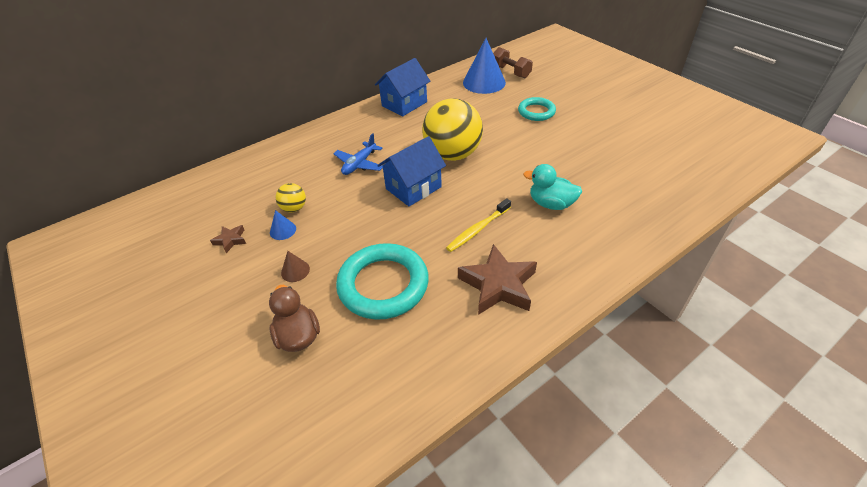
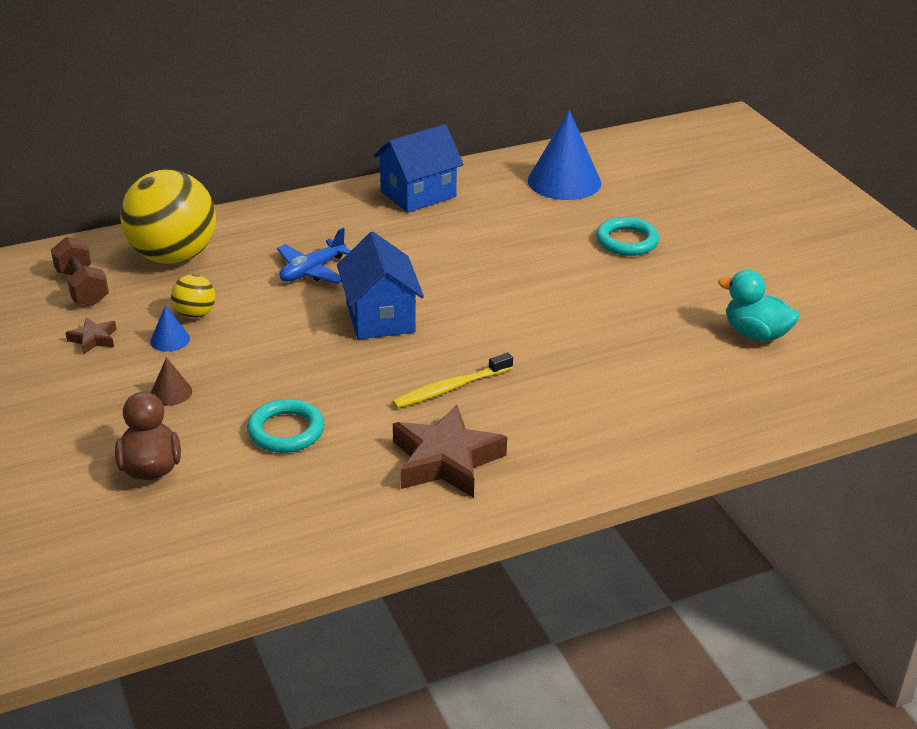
camera: 10 degrees right, 10 degrees down
(383, 285) = (286, 431): turquoise ring -> turquoise ring, size x0.58
(413, 188) = (380, 317): blue house -> blue house turned 75 degrees counterclockwise
(452, 154) = (461, 281): yellow ball -> yellow ball (173, 256)
(511, 72) = (618, 171): brown dumbbell -> brown dumbbell (82, 287)
(551, 204) = (577, 374): turquoise duck -> turquoise duck (755, 334)

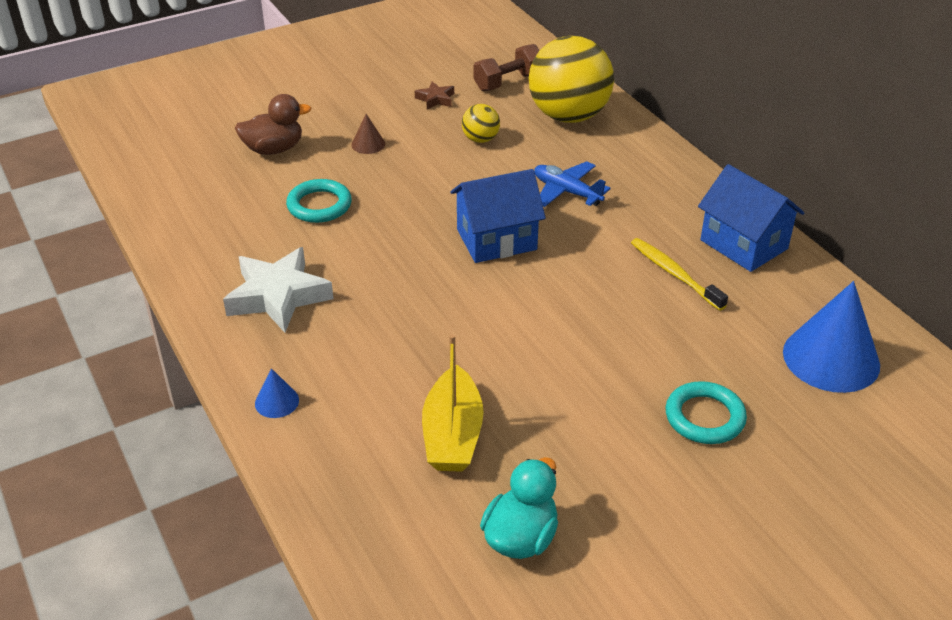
camera: 85 degrees right, 5 degrees up
(170, 340) = (440, 133): blue cone -> blue cone (277, 401)
(446, 460) = (278, 296): brown star -> white star
(450, 388) = (386, 292): yellow toothbrush -> yellow toothbrush (674, 274)
(648, 359) = (452, 435): none -> yellow boat

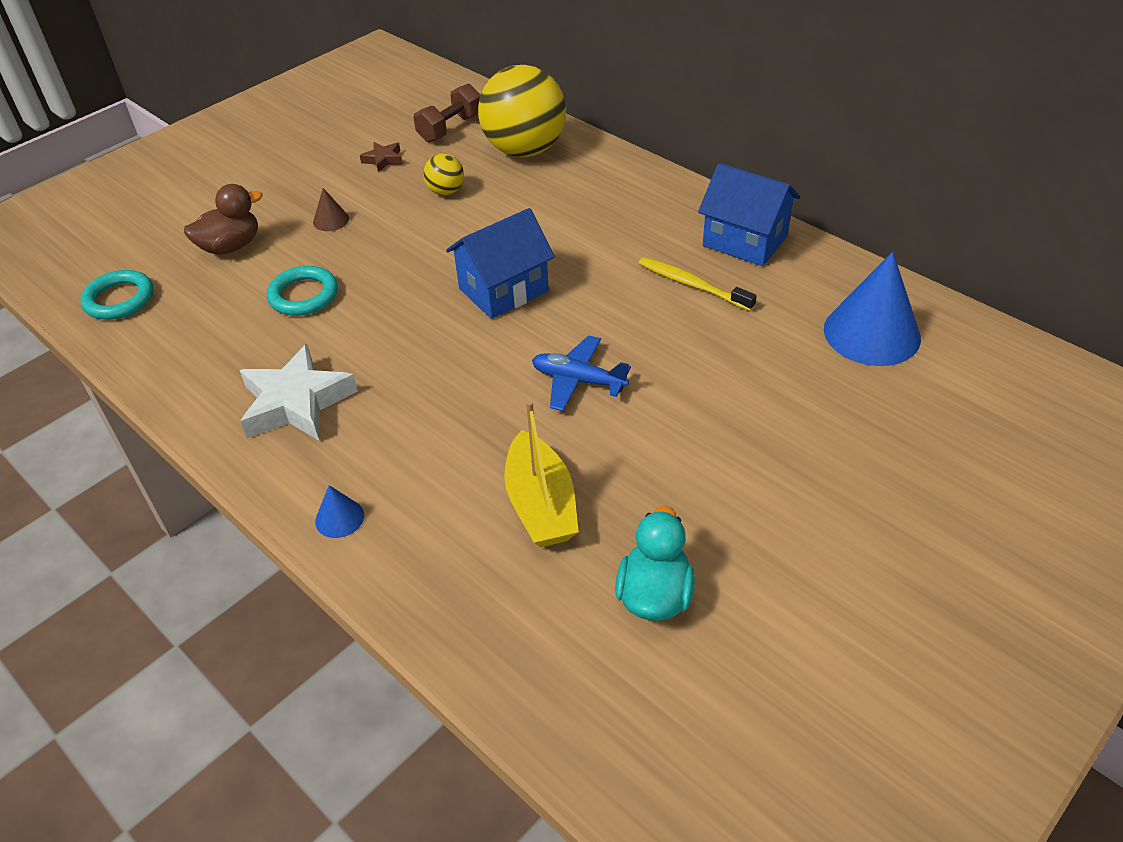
camera: 15 degrees left, 5 degrees up
(566, 192) = (554, 226): blue plane -> blue plane (578, 380)
(704, 417) = (781, 421): turquoise ring -> turquoise ring (119, 299)

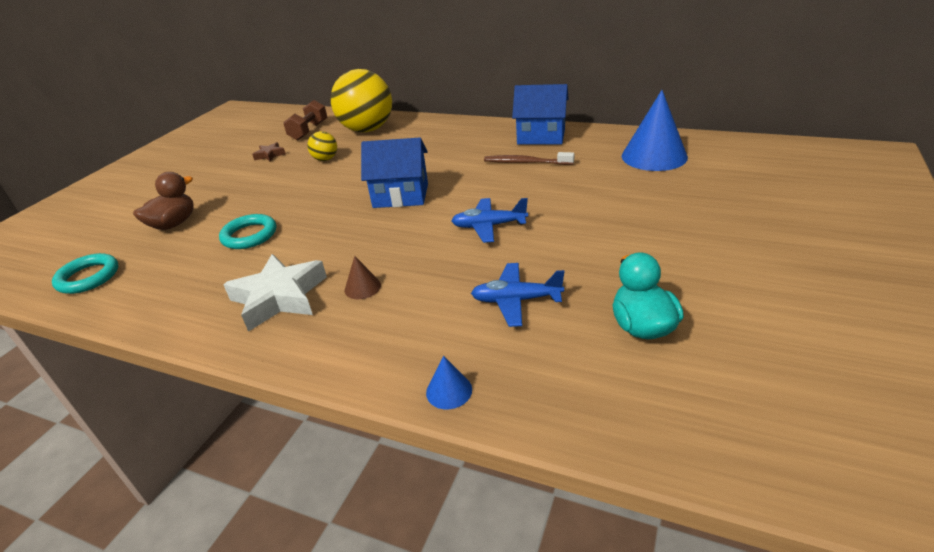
camera: 20 degrees left, 10 degrees down
(331, 220) = (248, 192): brown cone -> brown cone (362, 287)
(339, 518) = (360, 358): blue cone -> blue cone (449, 391)
(503, 290) = (401, 195): blue house -> blue house turned 60 degrees clockwise
(541, 505) = (516, 300): yellow boat -> blue plane
(692, 285) = (526, 162): yellow toothbrush -> brown toothbrush

